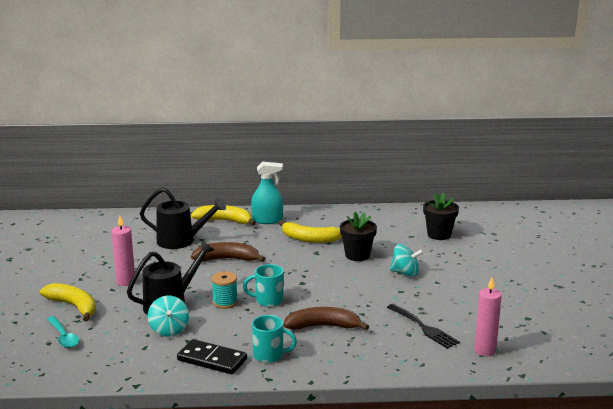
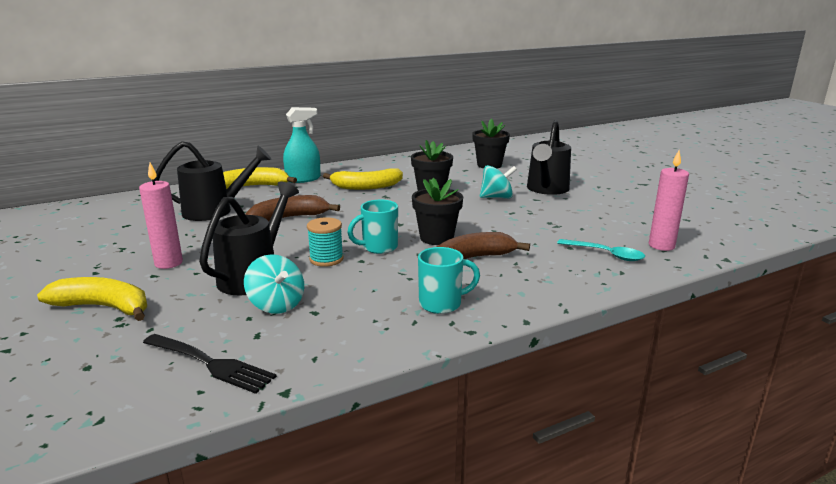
camera: 25 degrees left, 0 degrees up
(63, 337) = (110, 352): turquoise spoon -> turquoise spoon (605, 254)
(212, 360) = (371, 327): black domino -> none
(317, 302) = (436, 238): none -> black flower pot
(424, 328) = (576, 238): black fork -> black fork (211, 364)
(458, 274) = (546, 189): none -> black watering can

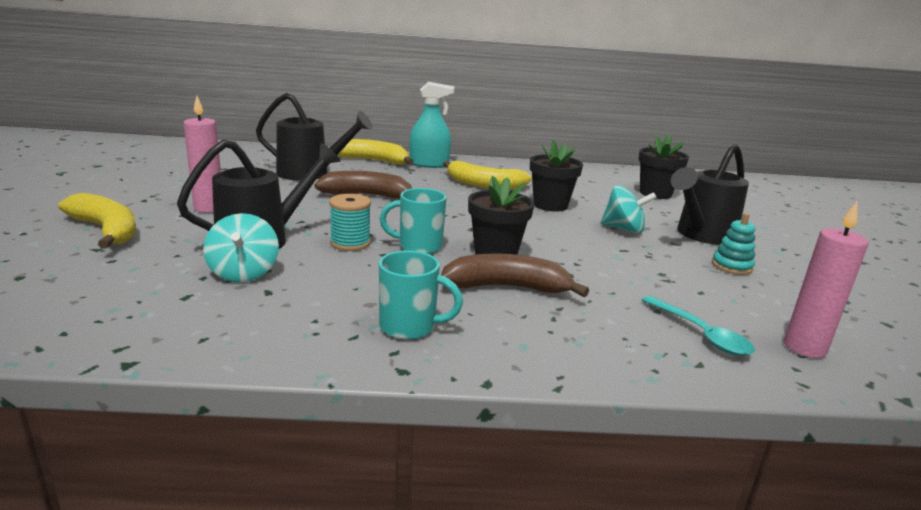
camera: 25 degrees right, 0 degrees up
(211, 364) = (109, 310): black fork -> none
(582, 206) = (732, 266): none -> turquoise stacking toy

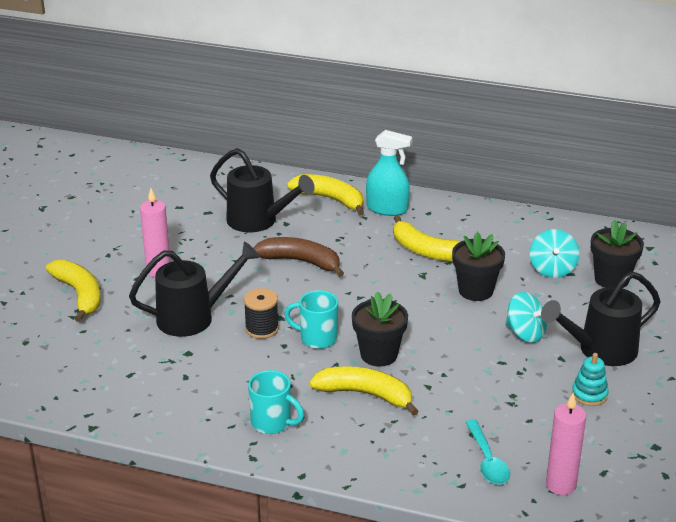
camera: 20 degrees right, 10 degrees up
(243, 273) = (172, 355): turquoise spinning top -> turquoise spinning top (552, 269)
(350, 243) = (262, 329): turquoise spool -> black spool
(507, 287) = (365, 394): brown banana -> yellow banana

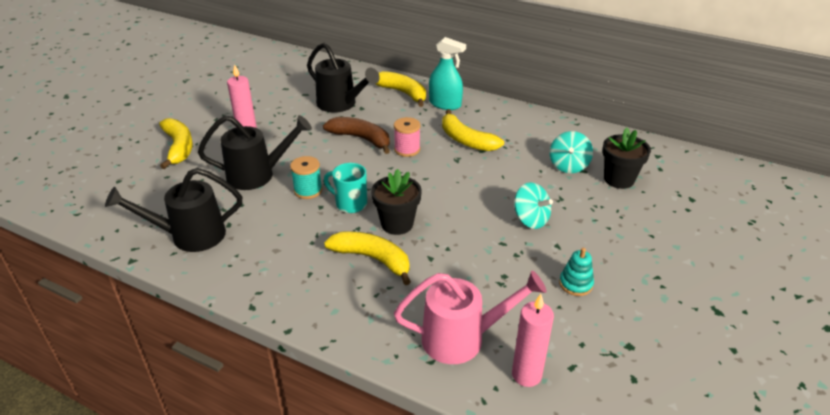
camera: 10 degrees right, 5 degrees up
(262, 329) = (308, 190): black spool -> turquoise spool
(272, 423) = (282, 276): turquoise mug -> none
(360, 269) = (407, 149): none -> pink spool
(475, 291) = (497, 177): black flower pot -> none
(487, 460) = (462, 338): turquoise spoon -> pink watering can
(600, 351) = (594, 243): black watering can -> black watering can (189, 236)

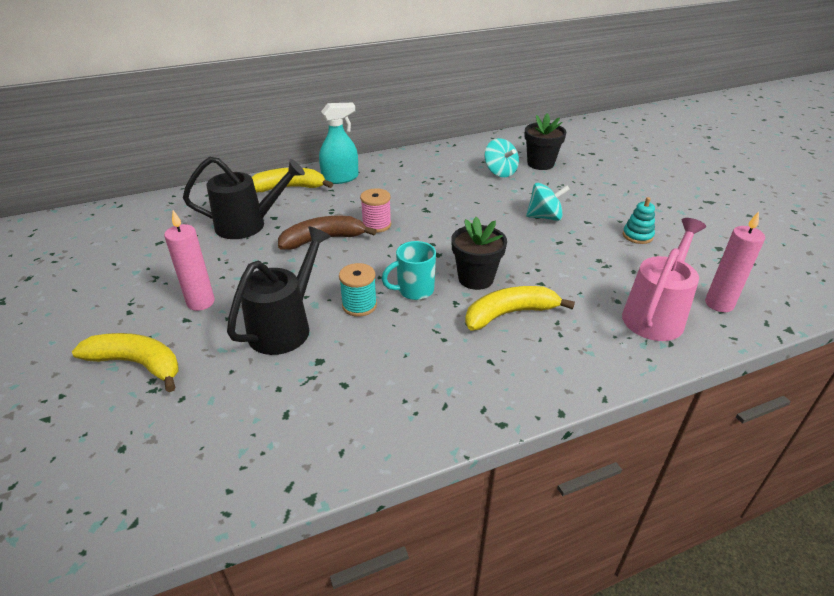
camera: 50 degrees left, 0 degrees up
(189, 236) = (326, 424): black watering can -> none
(466, 140) = (406, 193): yellow banana -> none

